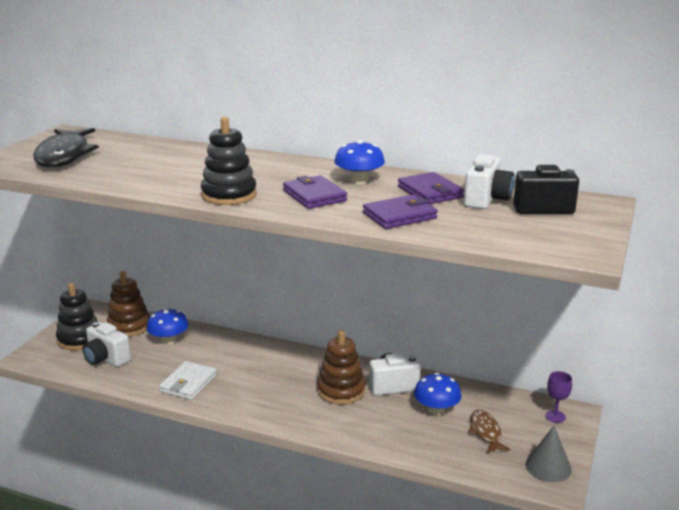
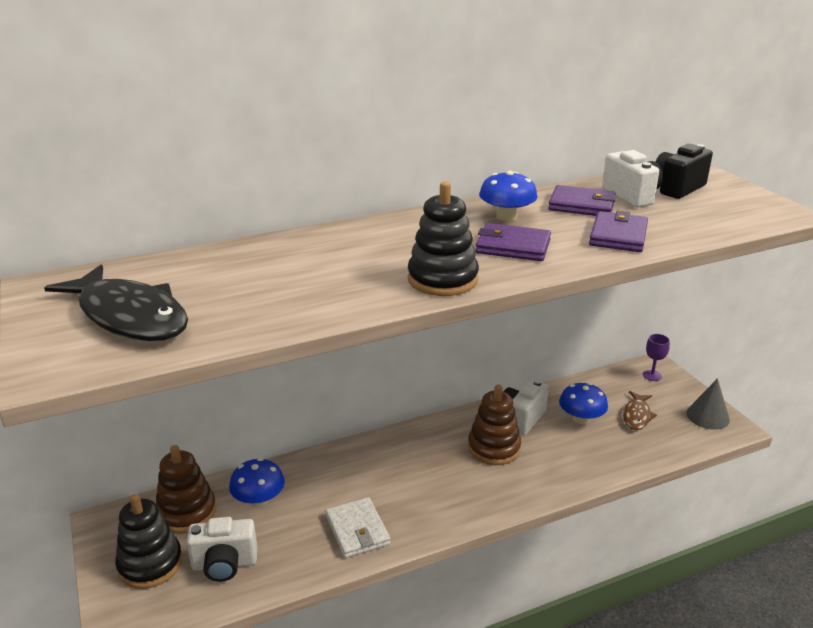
camera: 45 degrees left, 5 degrees up
(485, 432) = (637, 415): brown fish -> brown fish turned 105 degrees counterclockwise

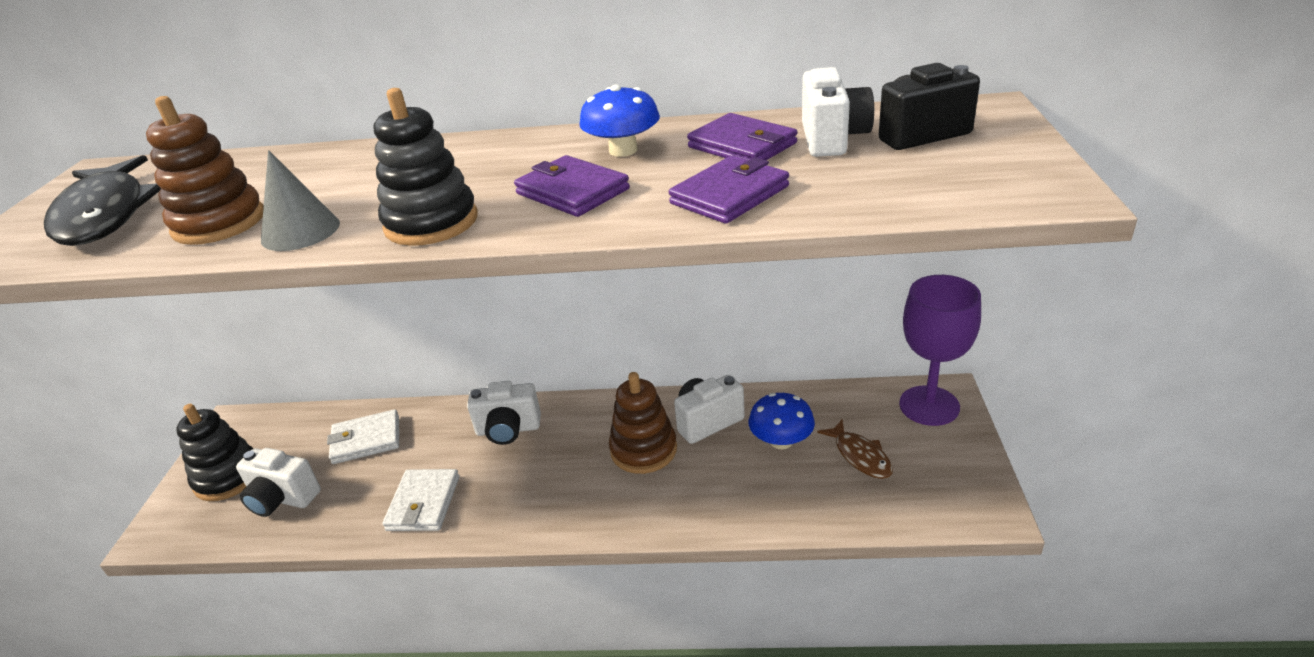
camera: 30 degrees right, 5 degrees up
(186, 512) = (298, 434): brown stacking toy -> brown stacking toy (219, 223)
(259, 500) = (366, 440): blue mushroom -> white wallet
(377, 461) = (508, 430): none -> white camera
(637, 415) = (860, 456): brown fish -> brown fish turned 75 degrees counterclockwise
(652, 375) = (929, 406): purple goblet -> purple goblet, size x2.19
(708, 416) = (964, 484): grey cone -> grey cone (300, 231)

